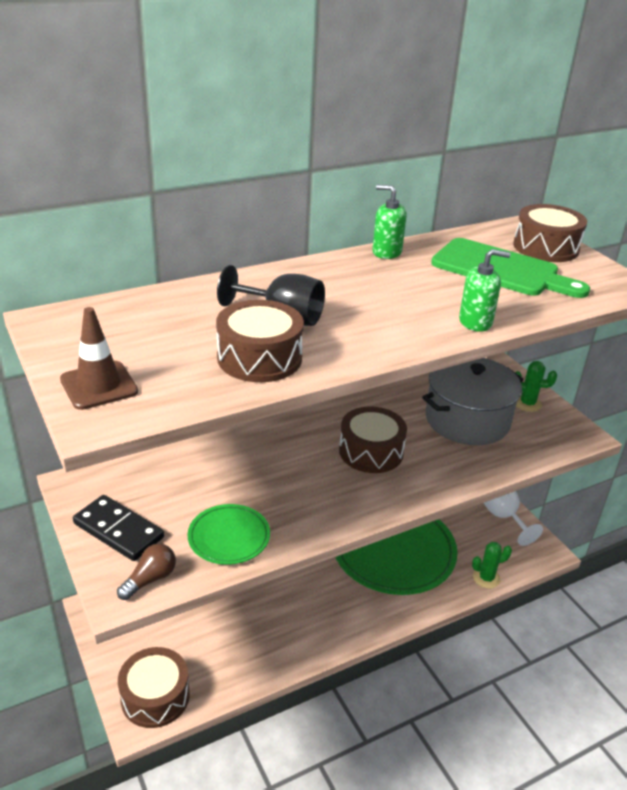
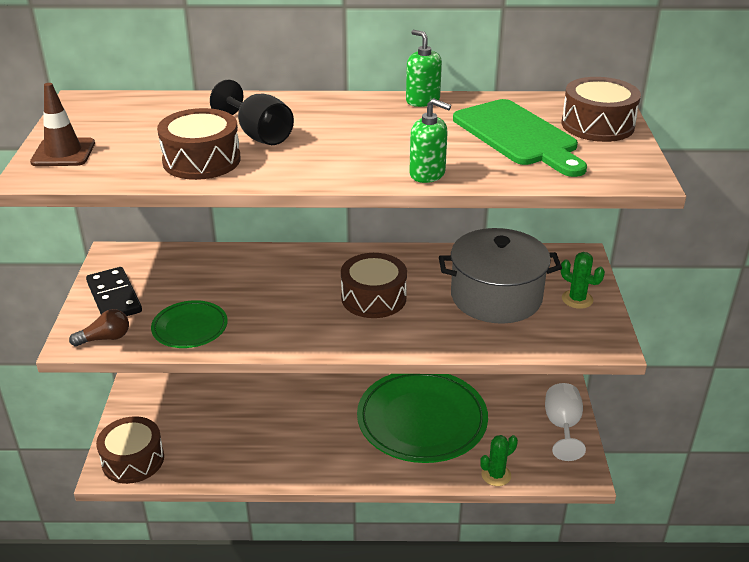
camera: 30 degrees right, 0 degrees up
(486, 578) = (496, 475): green cactus -> green cactus turned 45 degrees counterclockwise

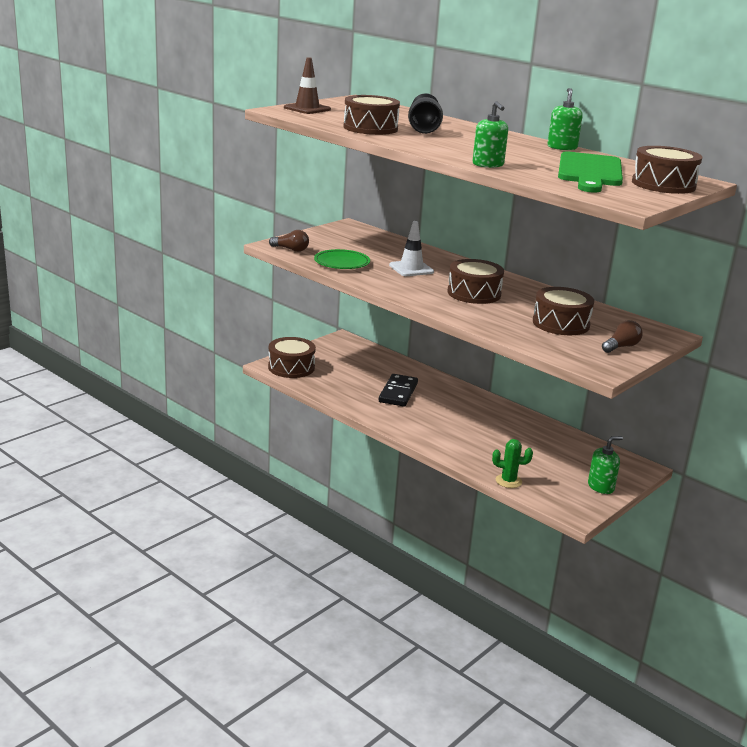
camera: 40 degrees right, 10 degrees down
(114, 297) = (321, 239): black domino -> black domino (398, 393)
(269, 294) = (411, 269): none -> white traffic cone
(422, 420) = (496, 435): green plate -> none
(496, 297) = (561, 323): grey pot -> brown drum
(562, 426) = (601, 487): white goblet -> green soap dispenser
(577, 299) = (621, 347): green cactus -> brown light bulb

